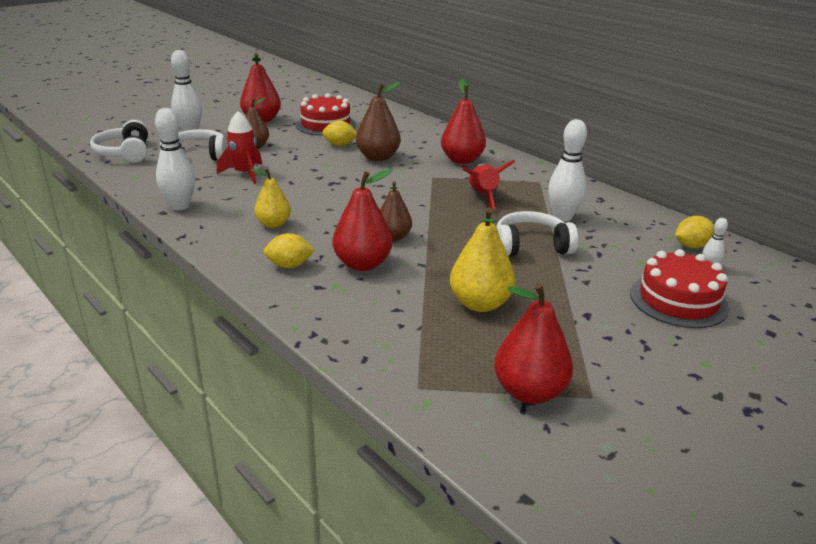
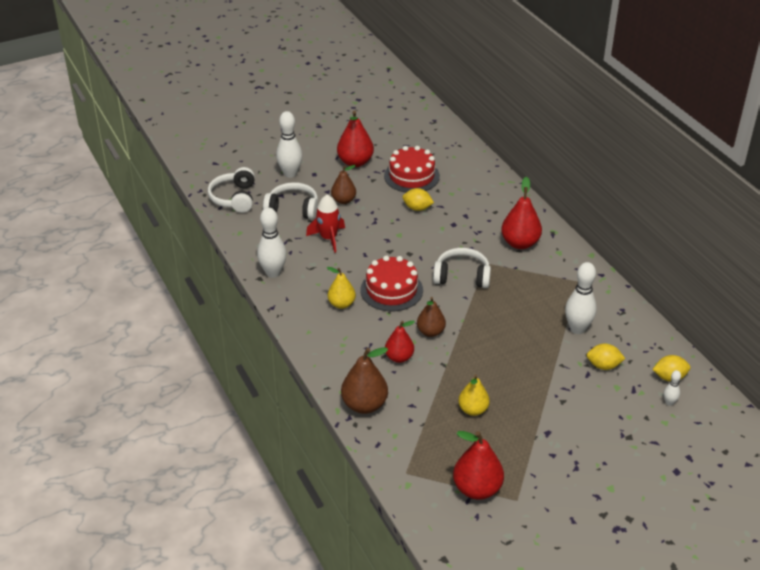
camera: 15 degrees right, 10 degrees up
(289, 265) = (345, 351): yellow lemon -> yellow lemon (603, 366)
(362, 264) = (399, 357): red pear -> red pear, size x0.66
(378, 157) = (446, 230): brown pear -> brown pear (364, 405)
(480, 304) = (473, 410): yellow pear -> yellow pear, size x0.66
(483, 197) = (520, 295): red rocket -> none
(531, 246) = (536, 358): white headphones -> white headphones (462, 276)
(678, 300) = (624, 431): red cake -> red cake (391, 290)

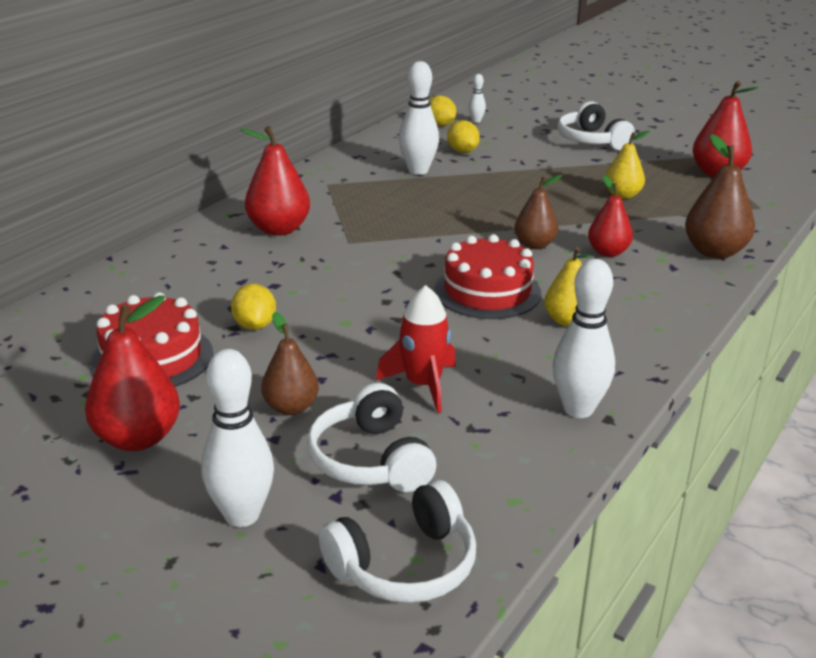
camera: 120 degrees left, 10 degrees down
(462, 276) = (397, 251): white headphones -> white headphones (592, 140)

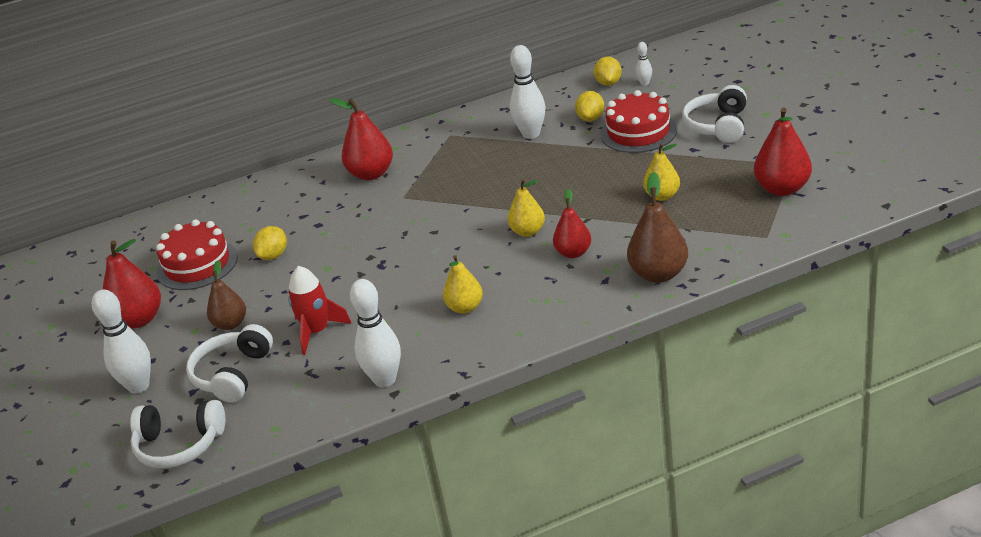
camera: 40 degrees right, 5 degrees up
(487, 292) = (442, 267): red cake -> red cake (638, 132)
(535, 245) = (528, 232): brown pear -> yellow pear

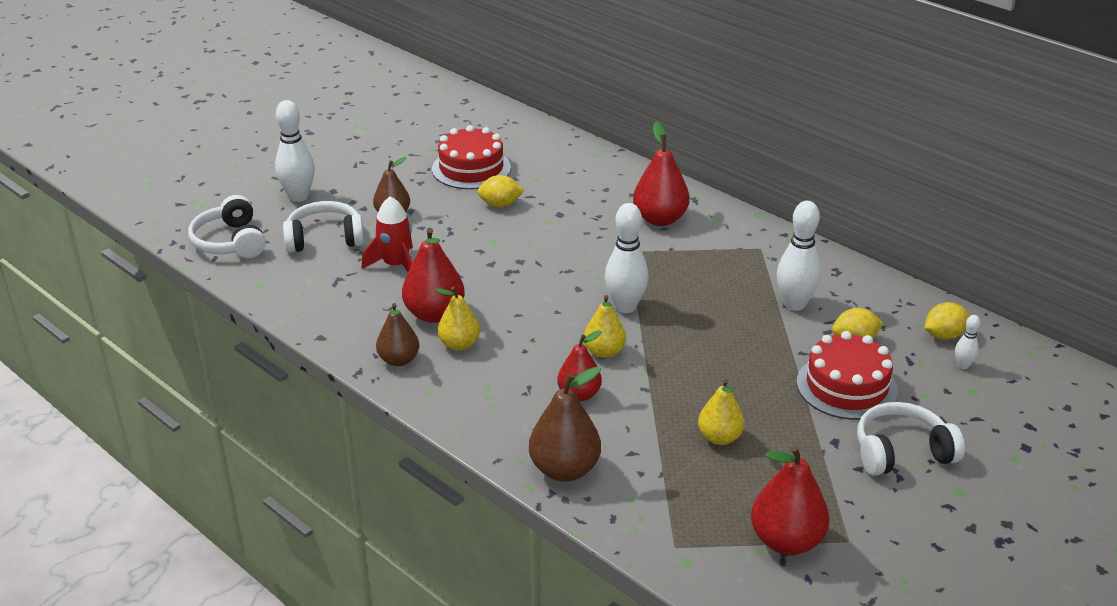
camera: 60 degrees right, 0 degrees up
(139, 320) = (384, 166): red pear -> red pear (434, 314)
(385, 380) = (337, 326): white bowling pin -> white bowling pin (625, 307)
(463, 346) = (399, 360): none -> brown pear

